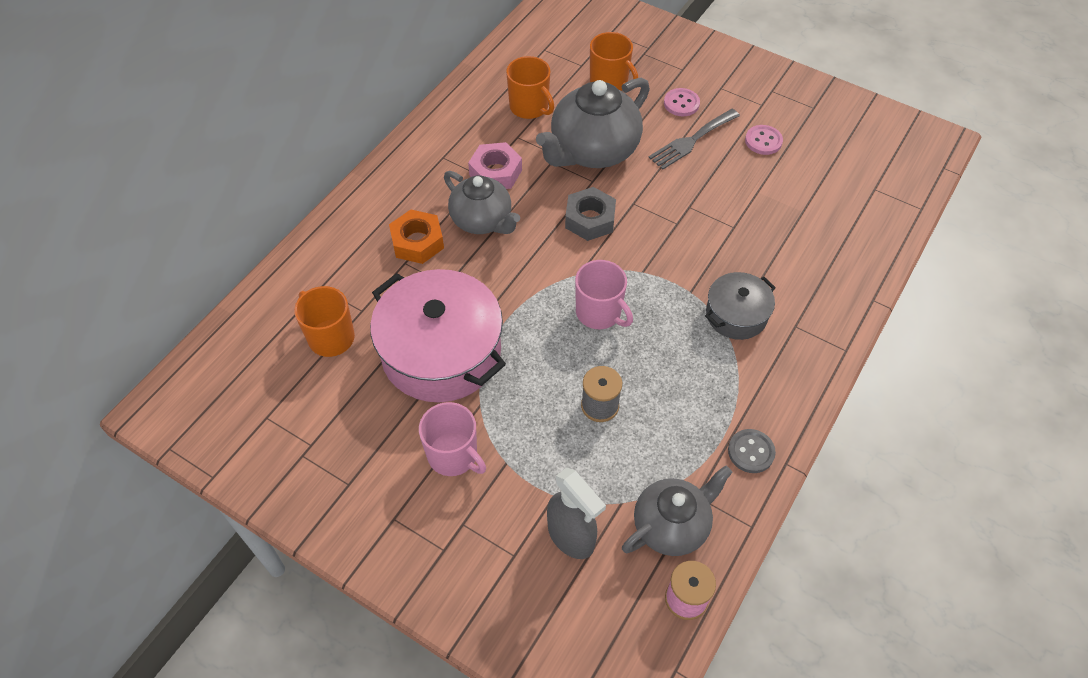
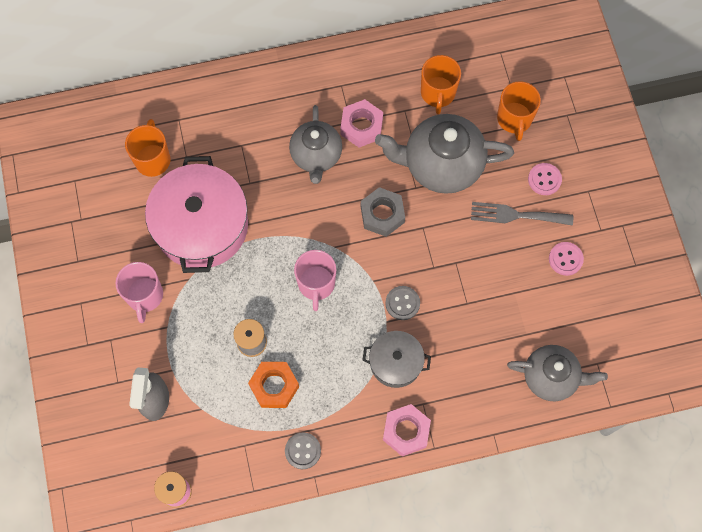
camera: 45 degrees right, 15 degrees up
(417, 242) = (263, 137): orange nut -> orange nut (274, 386)
(671, 525) = (212, 447): grey teapot -> grey teapot (551, 377)
(686, 268) = (402, 303): none -> grey button
(809, 358) = (406, 431): none -> pink nut

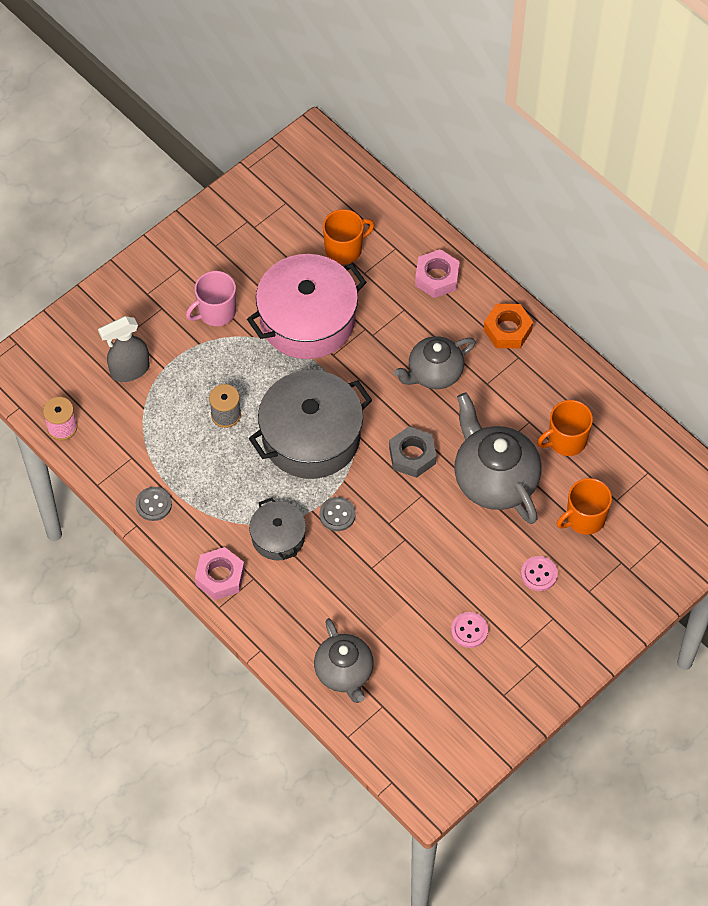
camera: 60 degrees right, 10 degrees down
(274, 386) = (197, 453): orange nut -> orange nut (507, 330)
(316, 284) = (311, 437): pink mug -> grey pot
(361, 126) = (488, 394): pink nut -> pink nut (437, 277)
(516, 215) = (486, 567): grey fork -> none

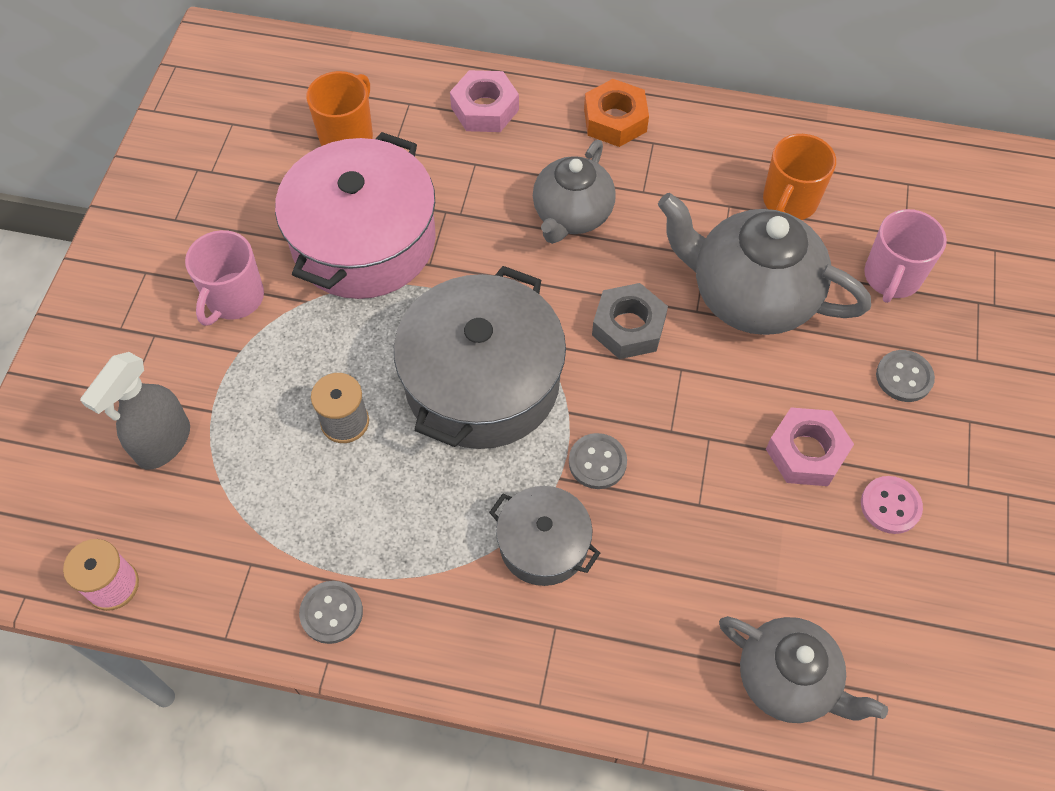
camera: 35 degrees left, 0 degrees up
(220, 577) = (507, 657): pink nut -> pink nut (806, 452)
(539, 574) = (904, 377): pink button -> grey button
(584, 518) = (891, 277): orange mug -> pink mug

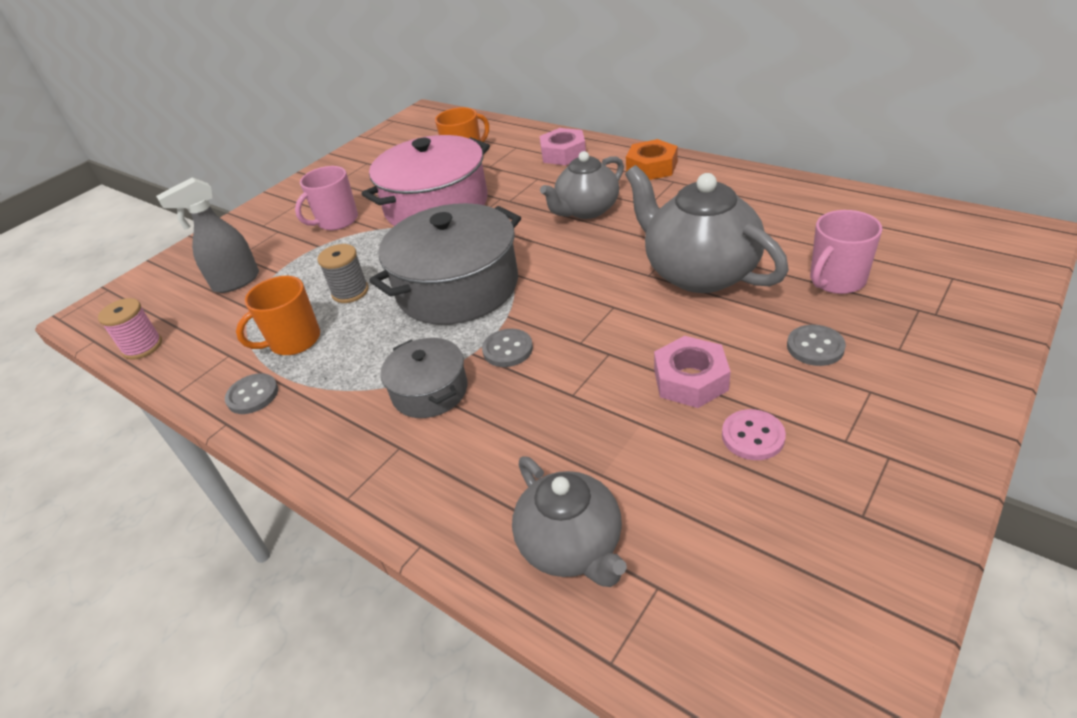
camera: 30 degrees right, 20 degrees down
(628, 327) = (587, 275): grey nut -> none
(789, 202) = (765, 224): orange mug -> orange mug (294, 341)

